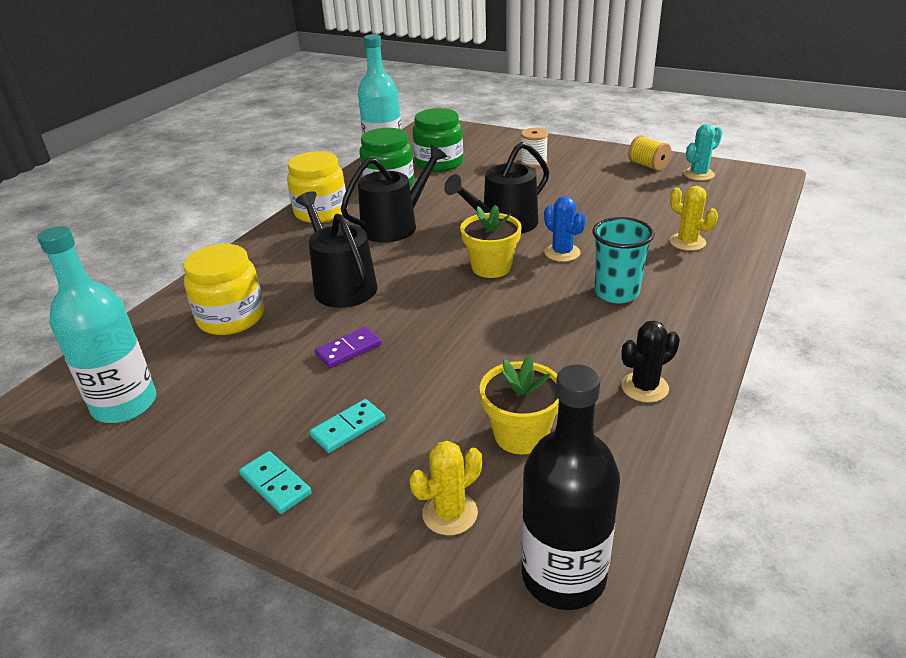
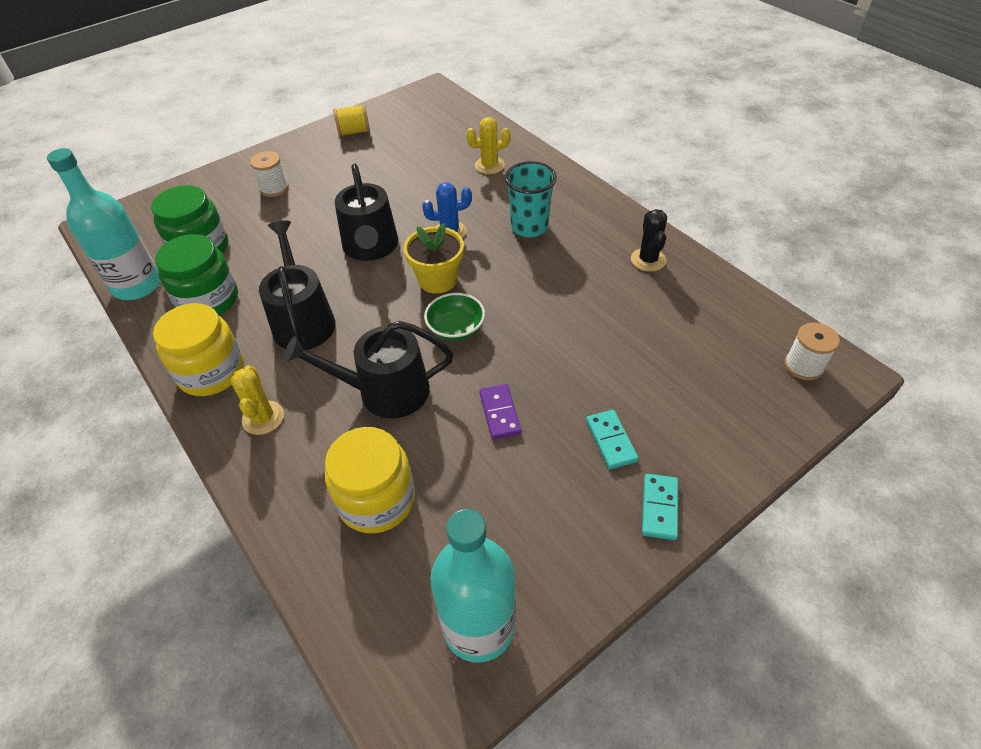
camera: 65 degrees left, 15 degrees up
(275, 484) = (659, 508): turquoise domino -> turquoise domino turned 60 degrees counterclockwise
(436, 296) = (456, 329): none -> green bowl
(450, 513) = (731, 404): yellow cactus -> yellow cactus (263, 418)
(521, 435) = (667, 339): yellow flower pot -> none
(563, 576) = (803, 366): black bottle -> white spool
(698, 174) = (396, 116): turquoise cactus -> none

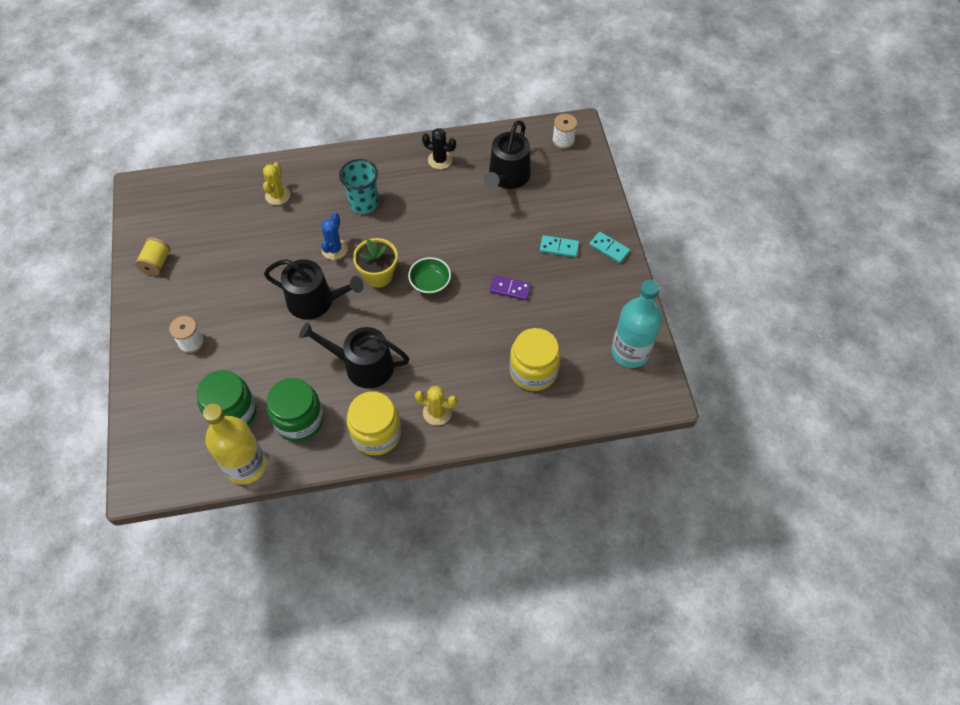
camera: 65 degrees left, 10 degrees up
(137, 285) = (246, 466): turquoise bottle -> yellow bottle
(384, 391) = (457, 340): black watering can -> black watering can (507, 177)

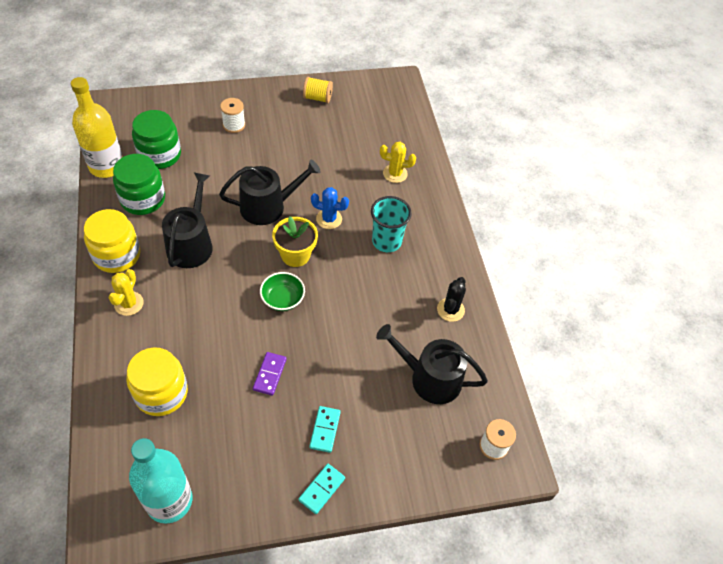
camera: 85 degrees right, 5 degrees down
(316, 301) = (268, 206): black watering can -> black watering can turned 120 degrees counterclockwise

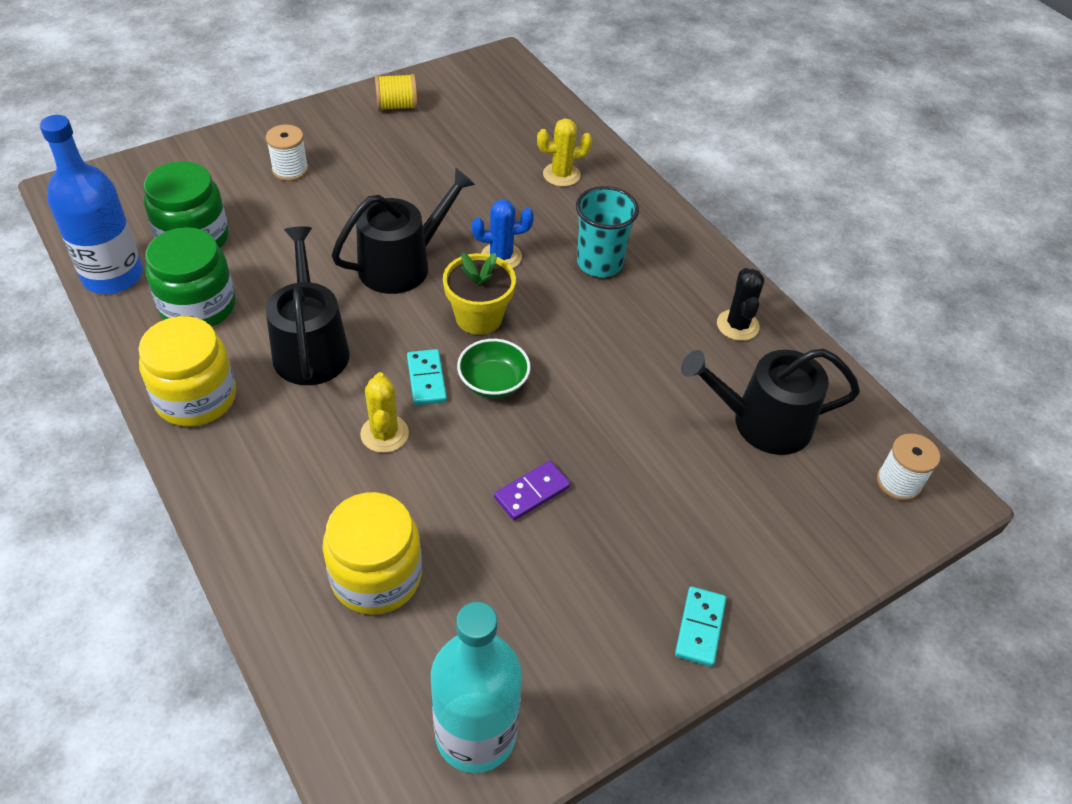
camera: 20 degrees left, 5 degrees down
(106, 166) = (113, 276): yellow bottle -> blue bottle
(129, 303) = (253, 462): yellow cactus -> yellow cactus (384, 434)
(270, 374) = (532, 492): purple domino -> purple domino turned 60 degrees clockwise
(325, 430) = (656, 542): turquoise domino -> turquoise domino (426, 379)

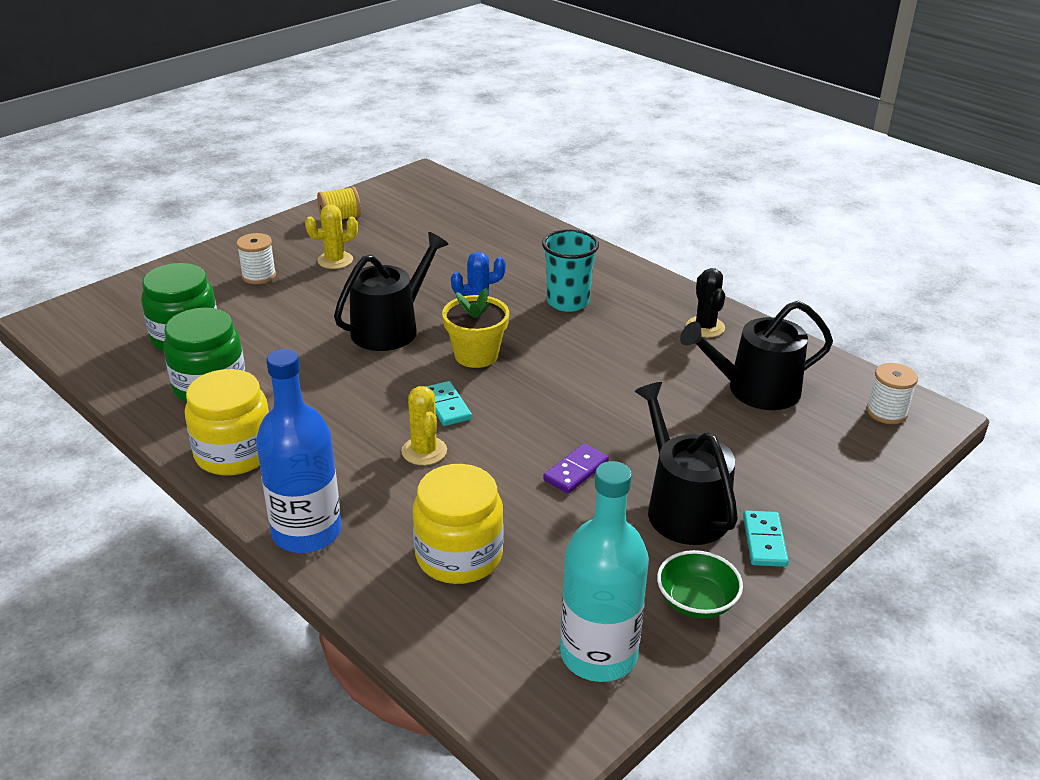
camera: 10 degrees left, 15 degrees down
(113, 276) = (117, 376): blue bottle -> blue bottle (306, 532)
(310, 347) = (329, 399): black watering can -> black watering can (682, 508)
(493, 382) = (508, 399): green bowl -> green bowl (696, 601)
(561, 175) = (508, 246): yellow cactus -> yellow cactus (335, 260)

